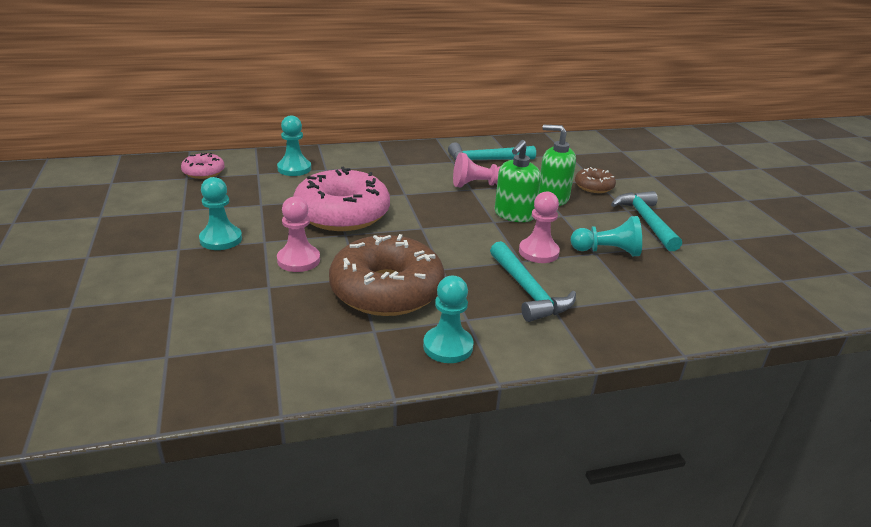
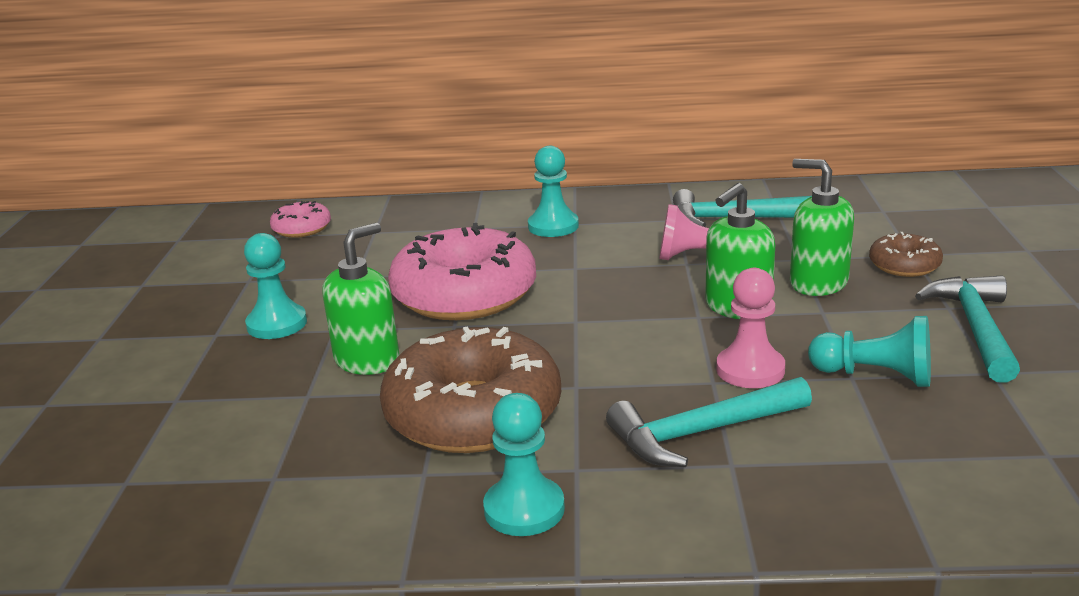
camera: 20 degrees right, 5 degrees down
(294, 169) = (428, 226): turquoise pawn -> turquoise pawn (553, 226)
(298, 260) = (367, 360): pink pawn -> green soap dispenser
(528, 291) = (700, 433): turquoise hammer -> turquoise hammer turned 75 degrees clockwise

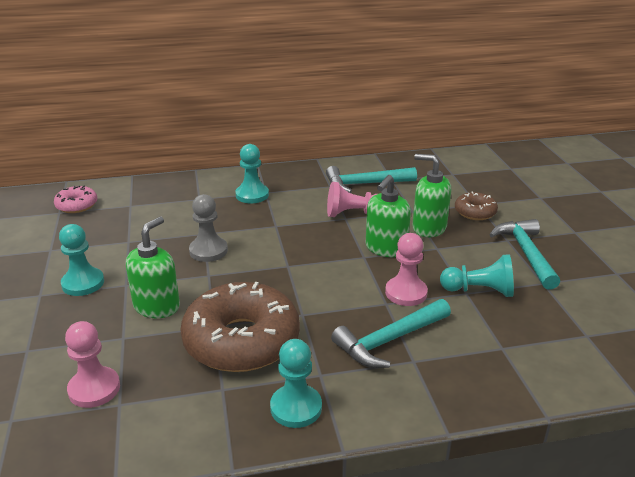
camera: 15 degrees left, 5 degrees up
(246, 455) = (94, 389): none -> pink pawn
(464, 294) = (208, 251): pink donut -> grey pawn

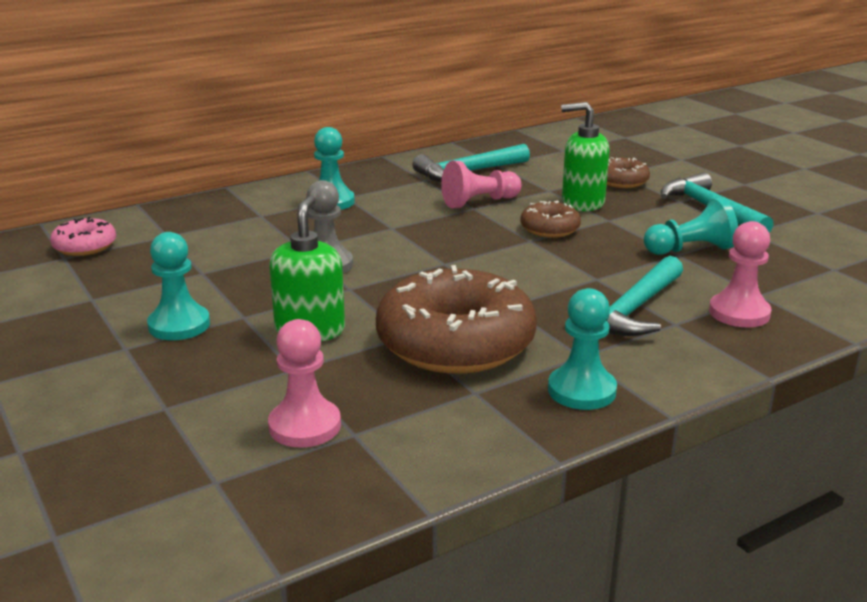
camera: 20 degrees left, 5 degrees down
(386, 248) = (549, 229): green soap dispenser -> brown donut
(406, 293) = (611, 265): pink pawn -> pink pawn (739, 313)

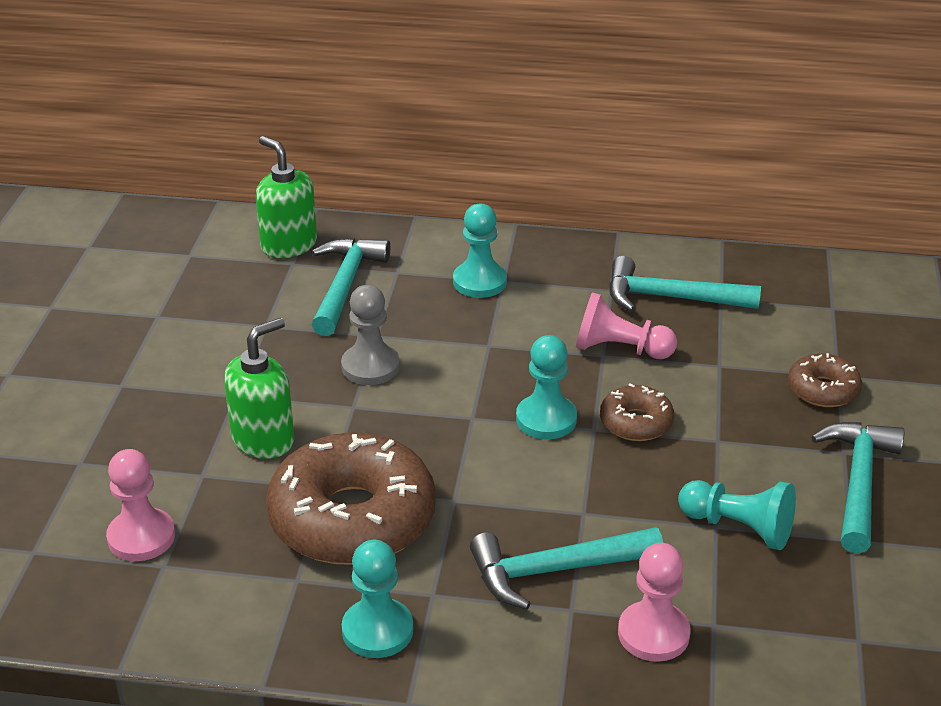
camera: 40 degrees right, 10 degrees up
(85, 246) = (218, 248): pink donut -> none
(179, 325) = (181, 380): turquoise pawn -> turquoise pawn (546, 419)
(232, 233) = (345, 285): none -> turquoise hammer
(582, 203) = (726, 402): green soap dispenser -> green soap dispenser (288, 245)

